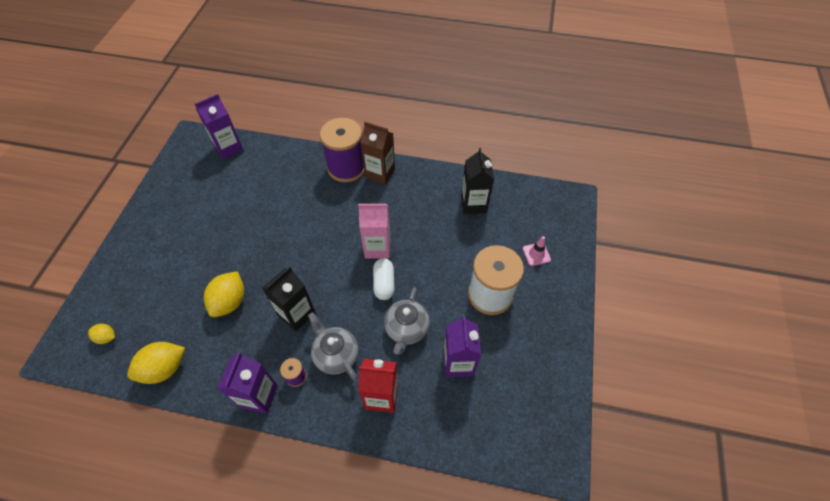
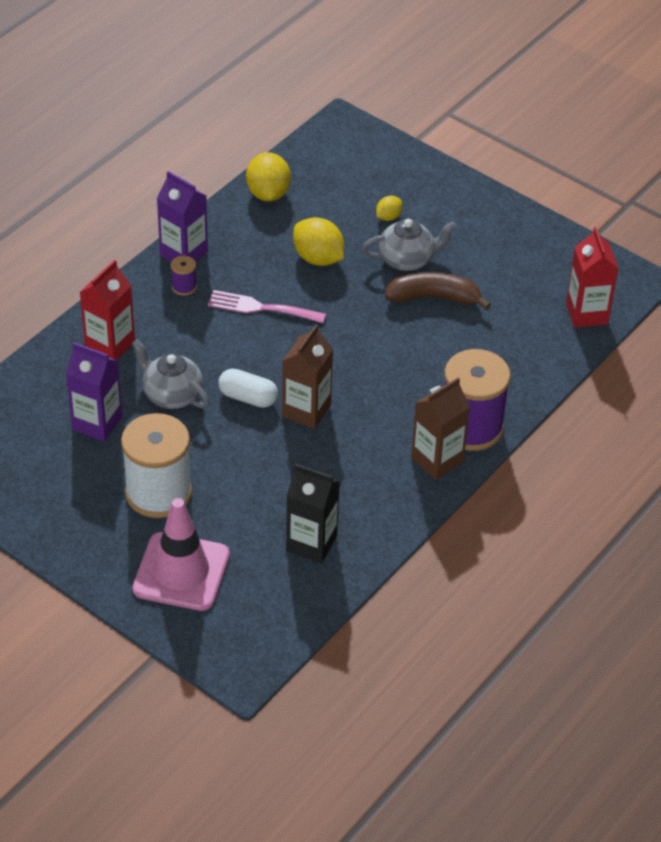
camera: 115 degrees right, 10 degrees down
(106, 337) = (338, 159): yellow lemon -> yellow lemon (388, 217)
(228, 148) = (586, 313): purple carton -> red carton
(244, 222) = (434, 297): none -> brown banana
(296, 314) = (261, 308): black carton -> pink fork
(336, 355) = (185, 325): grey teapot -> grey teapot (407, 260)
(377, 247) = (306, 411): pink carton -> brown carton
(536, 254) = (181, 572): pink traffic cone -> pink traffic cone, size x2.25

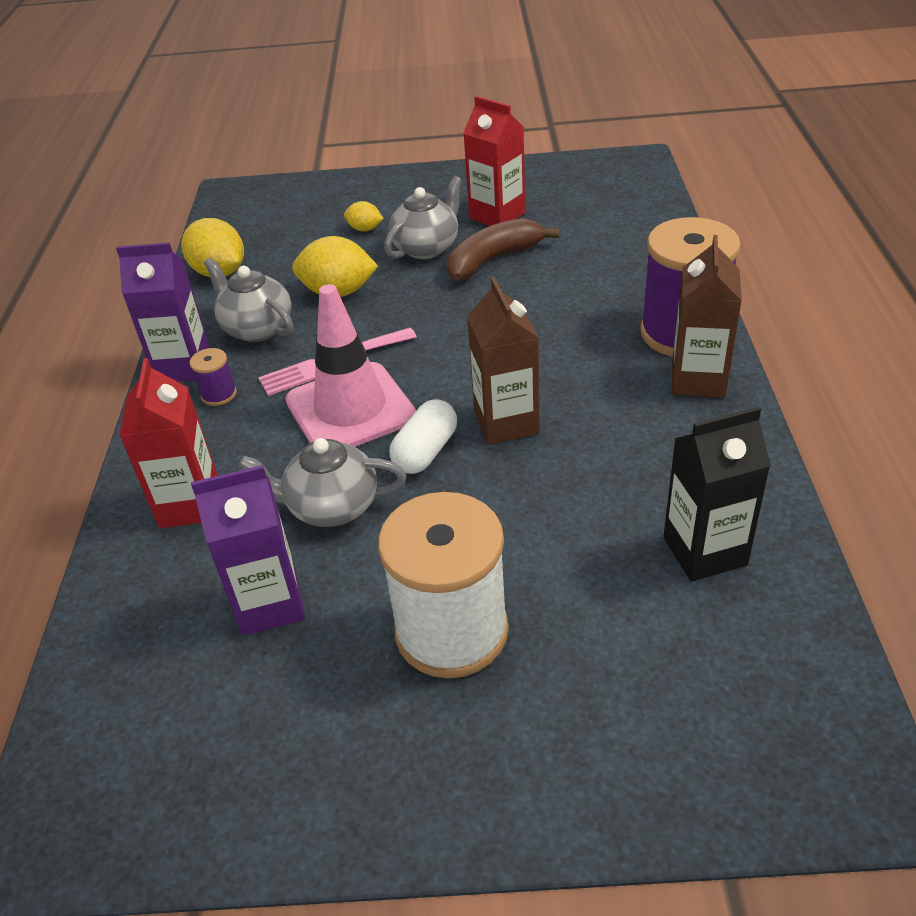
camera: 35 degrees left, 5 degrees down
(181, 572) = (608, 712): pink traffic cone -> pink traffic cone (350, 409)
(247, 254) = (257, 328): none -> grey teapot
(248, 398) = (426, 452): white capsule -> white capsule turned 45 degrees counterclockwise
(388, 217) = (365, 229): yellow lemon -> yellow lemon turned 75 degrees counterclockwise
(586, 313) = (637, 200): red carton -> red carton (497, 215)

